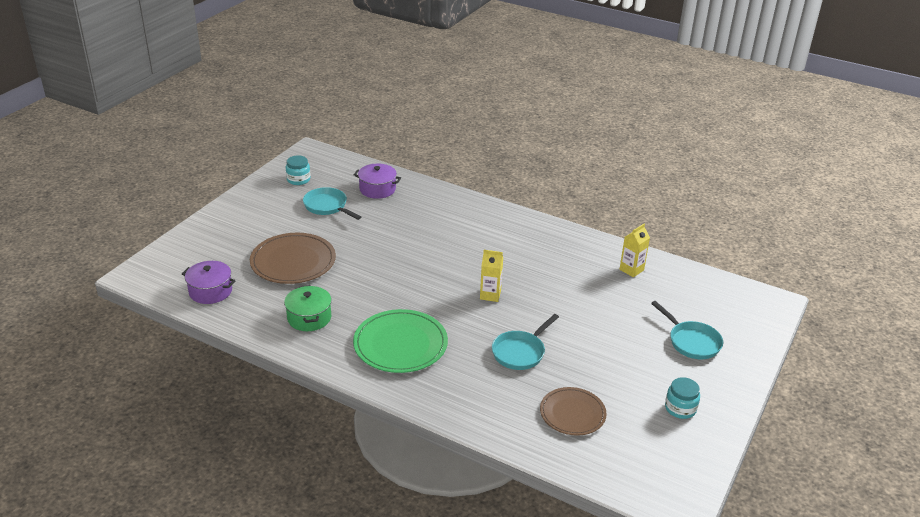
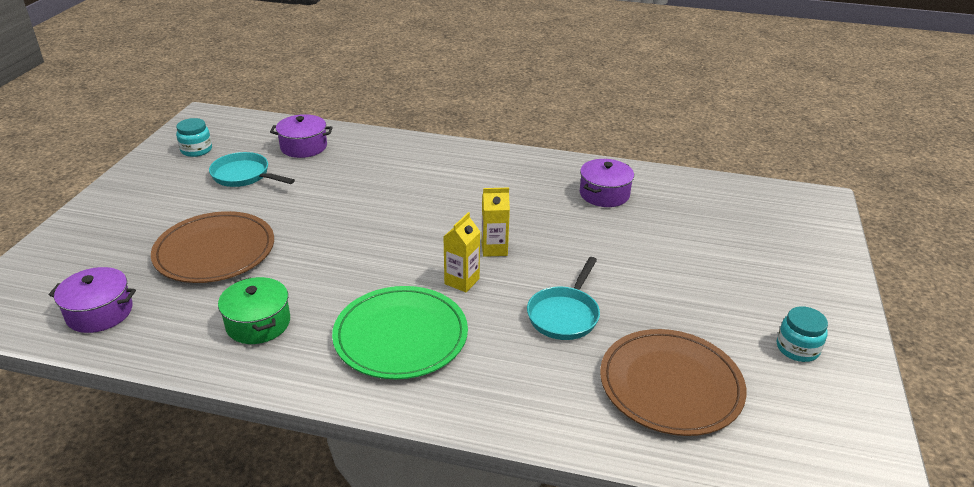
camera: 15 degrees left, 0 degrees up
(572, 413) = (670, 385): brown plate -> brown plate, size x1.54
(595, 267) = (604, 194): none -> purple pot
(631, 270) = (647, 191): yellow carton -> yellow carton (462, 281)
(691, 342) = (761, 262): turquoise pan -> none

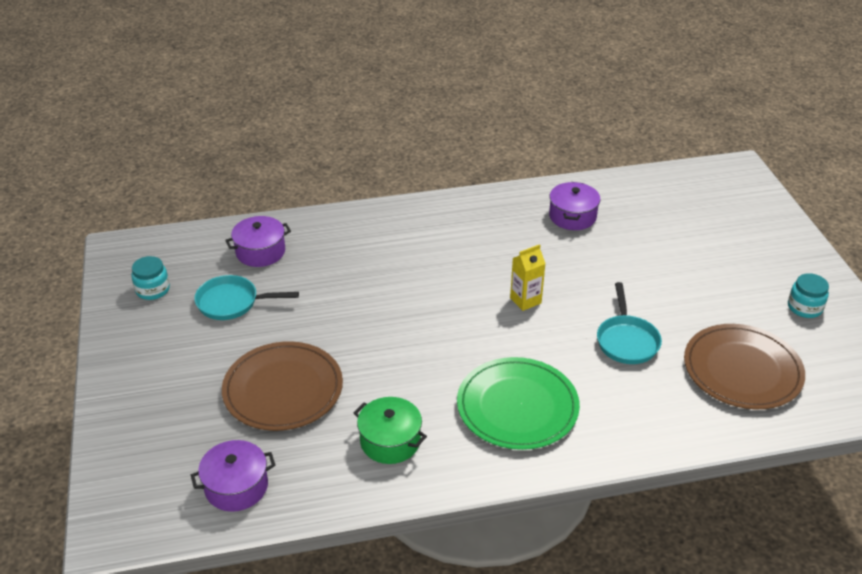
camera: 25 degrees left, 5 degrees up
(462, 281) = (524, 340): yellow carton -> none

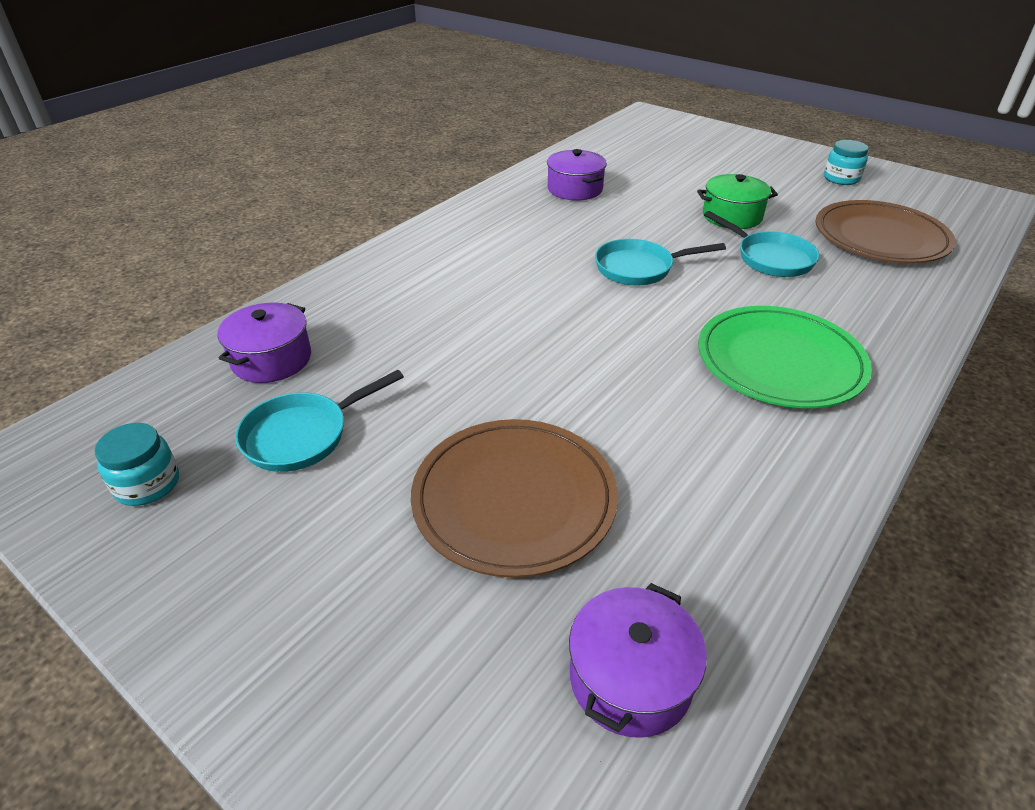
camera: 40 degrees left, 0 degrees up
(390, 441) = (722, 475): green pot -> green pot (732, 216)
(525, 300) = (639, 268): yellow carton -> turquoise pan

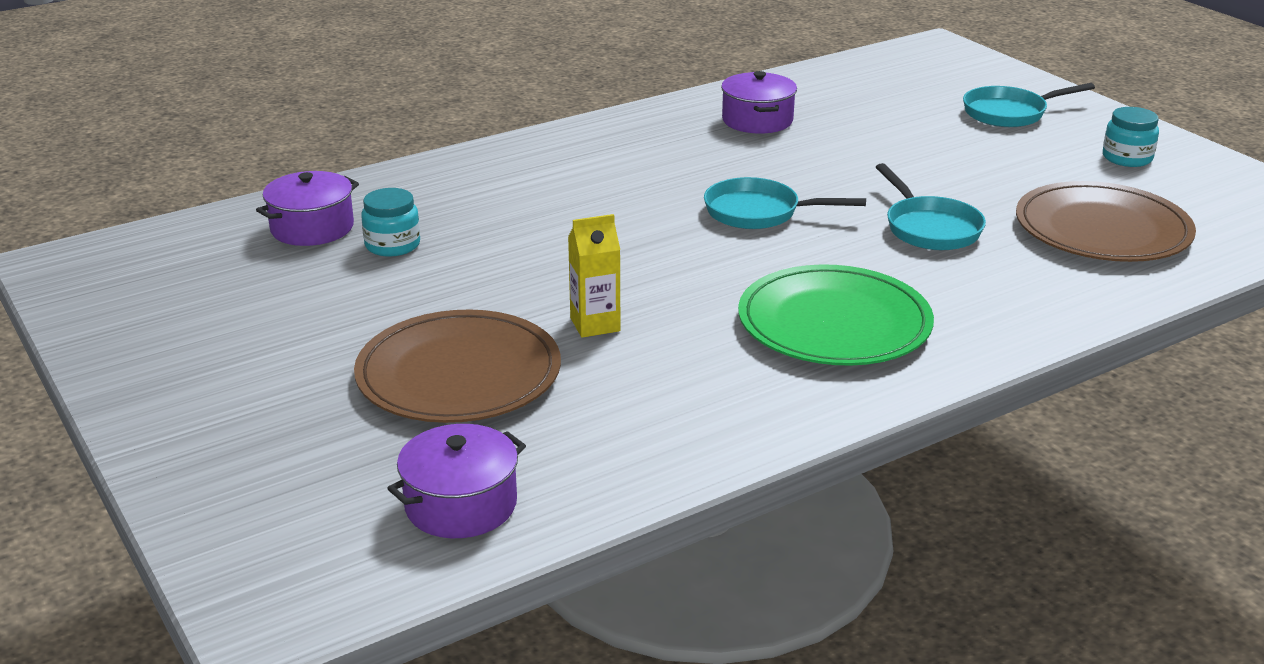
camera: 20 degrees right, 10 degrees down
(147, 484) = (153, 300): turquoise jar -> turquoise jar (392, 245)
(302, 435) = (303, 291): turquoise pan -> turquoise pan (1009, 113)
(595, 409) = (595, 324): none -> yellow carton
(732, 216) = (928, 178): green pot -> none

